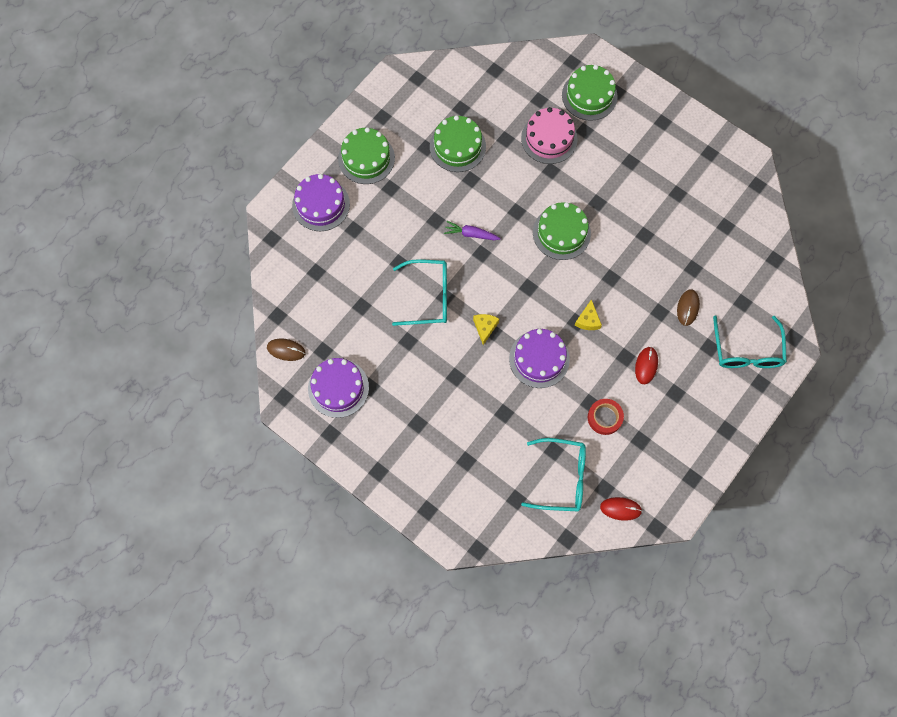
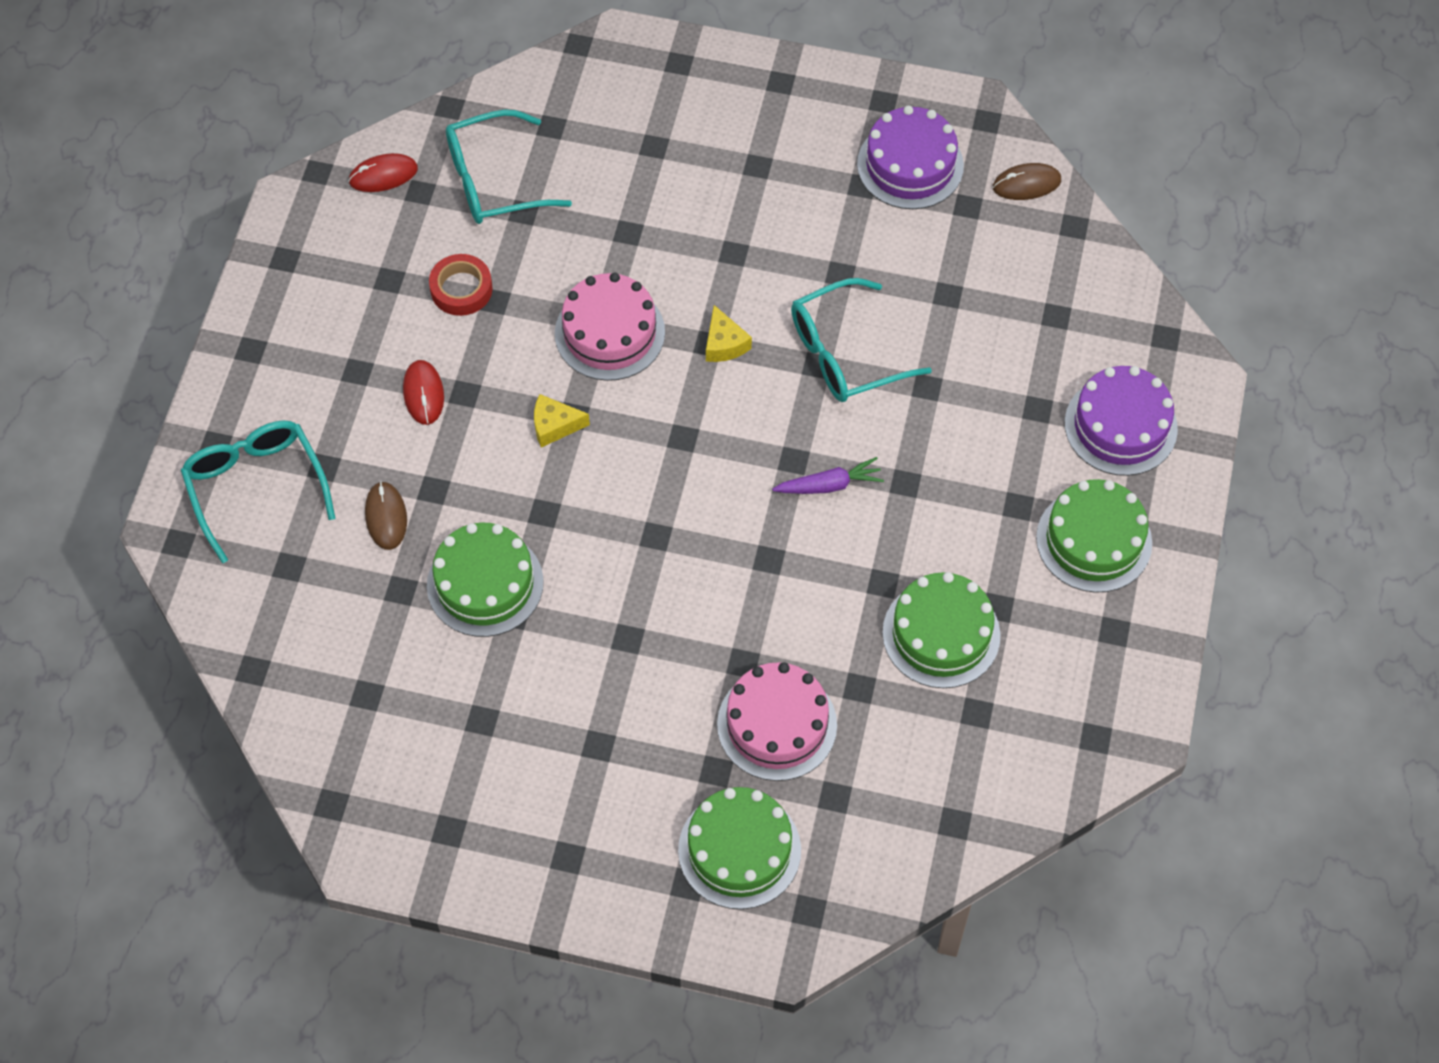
camera: 155 degrees right, 10 degrees down
(539, 359) = (609, 333): purple cake -> pink cake
(561, 233) = (668, 554): green cake -> green cake (485, 583)
(588, 320) = (554, 426): yellow cheese -> yellow cheese turned 75 degrees counterclockwise

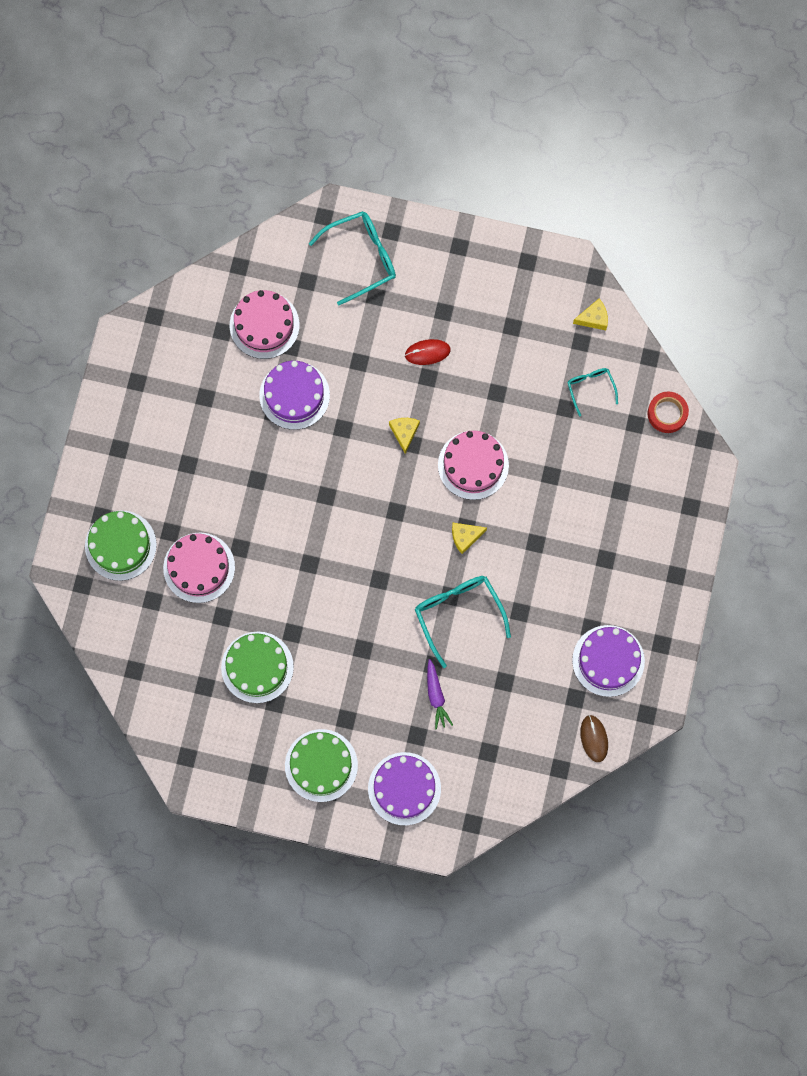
camera: 90 degrees right, 15 degrees up
(360, 630) = (264, 325): none -> pink cake
(383, 175) = (593, 318): red mouse -> yellow cheese
(386, 517) = (340, 335): brown mouse -> none
(461, 289) = (505, 372): red tape -> red tape (667, 413)
(485, 583) = (294, 395): green cake -> purple cake
(493, 181) = (590, 388): turquoise glasses -> turquoise glasses, size x0.56
(829, 485) = (361, 601): purple carrot -> purple carrot (436, 696)

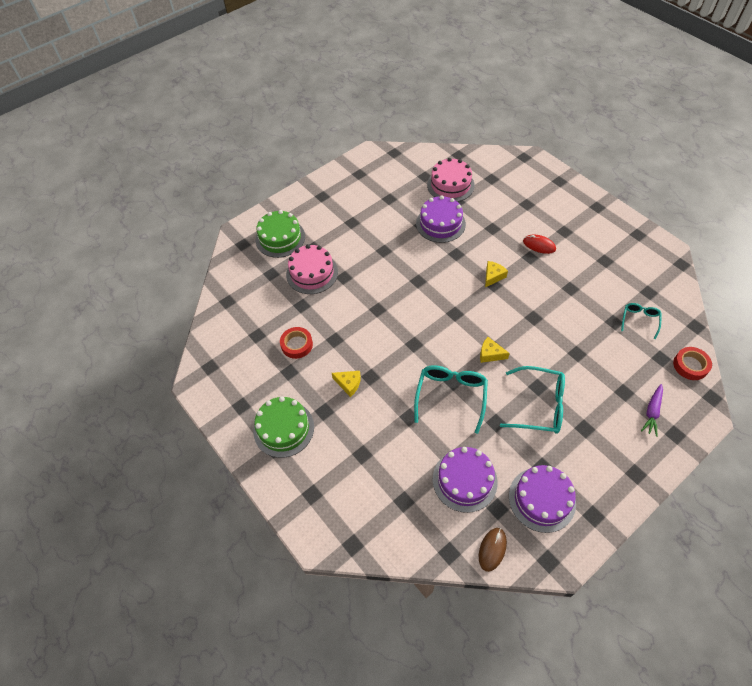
camera: 40 degrees right, 20 degrees down
(257, 667) = (297, 345): green cake -> red tape
(362, 257) = (532, 184): turquoise glasses -> turquoise glasses (539, 405)
(404, 788) = (325, 483): purple cake -> purple cake (464, 480)
(436, 696) = (395, 437): purple carrot -> purple carrot (652, 412)
(473, 465) = (526, 317): pink cake -> none
(593, 318) = (666, 284): yellow cheese -> yellow cheese (348, 384)

